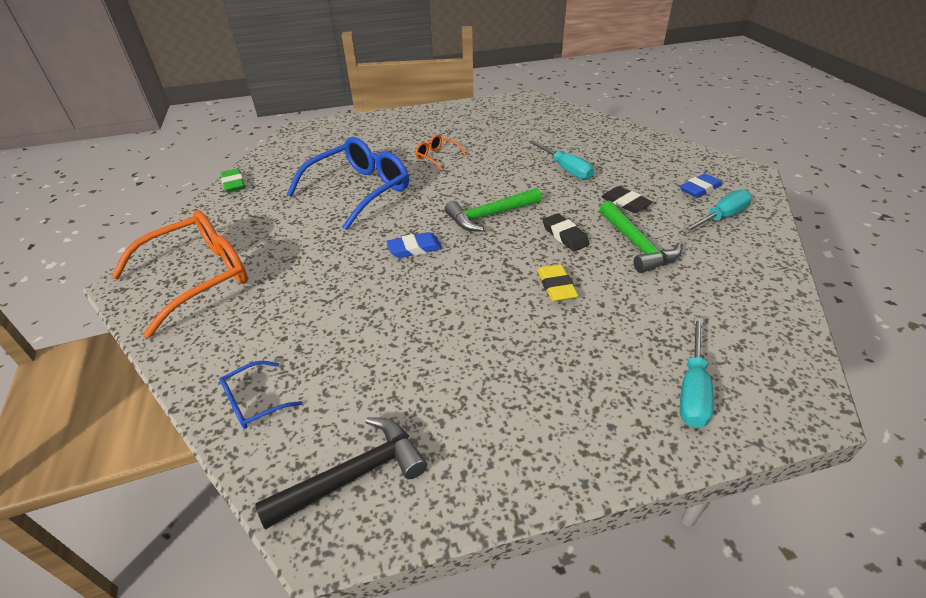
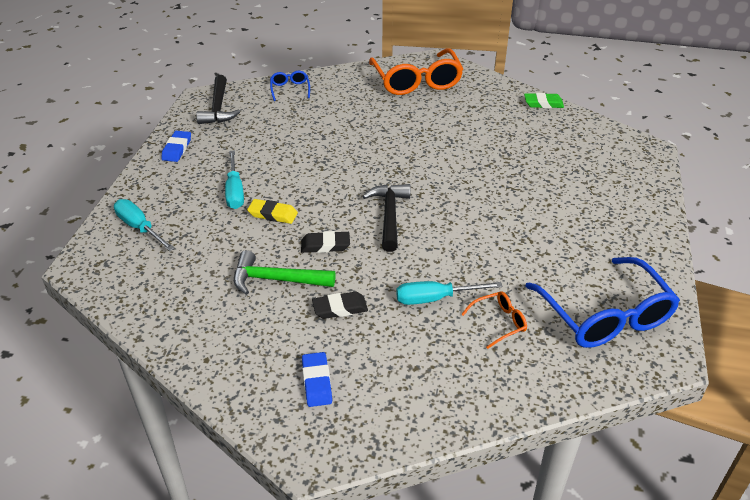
camera: 115 degrees right, 0 degrees up
(360, 190) = (486, 160): blue glasses -> blue glasses (605, 316)
(414, 249) = (375, 166): blue eraser -> blue eraser (177, 149)
(436, 157) = (525, 219): orange glasses -> orange glasses (499, 322)
(490, 215) = (389, 216): green hammer -> black hammer
(720, 217) = (261, 362): turquoise screwdriver -> turquoise screwdriver (235, 191)

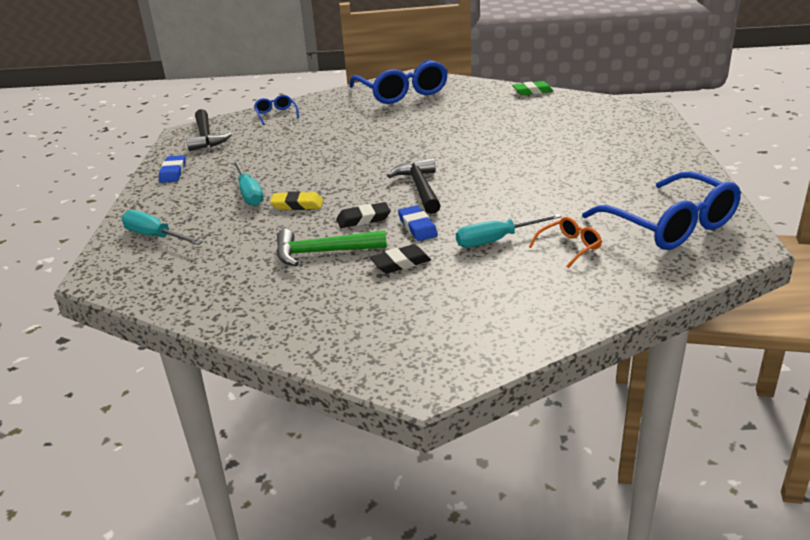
camera: 10 degrees left, 10 degrees down
(316, 382) = (402, 323): blue eraser -> blue eraser (417, 227)
(416, 82) = (402, 93): orange glasses -> blue glasses

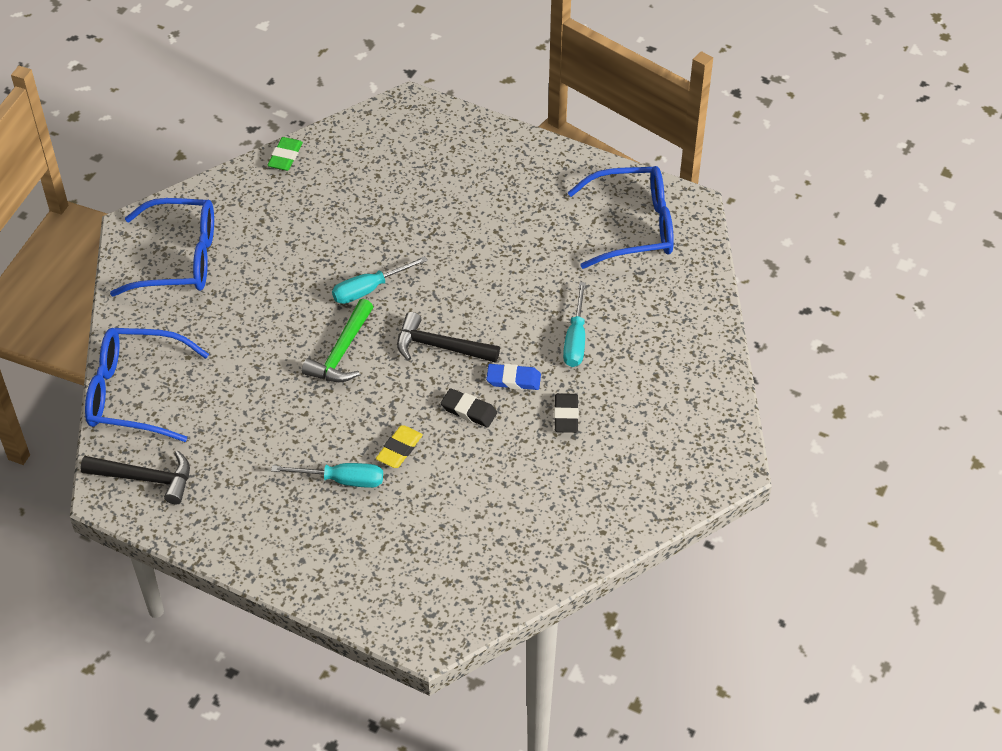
camera: 65 degrees left, 20 degrees up
(155, 236) = (378, 579): turquoise screwdriver -> turquoise screwdriver (369, 289)
(173, 172) = (226, 532): blue eraser -> none
(276, 114) = (134, 393): blue glasses -> blue glasses, size x2.22
(323, 252) = (508, 460): green hammer -> green hammer (341, 352)
(363, 219) = (469, 411): black eraser -> black eraser turned 75 degrees counterclockwise
(569, 247) = (620, 301): orange glasses -> none

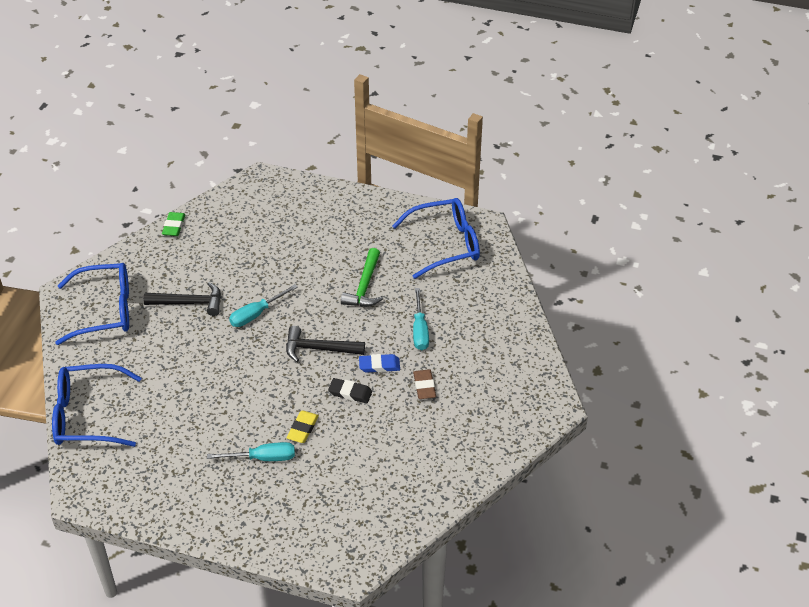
camera: 10 degrees left, 5 degrees down
(145, 479) = (107, 479): black hammer -> black hammer (189, 303)
(341, 352) = (244, 363): green hammer -> green hammer (364, 286)
(566, 415) = (424, 386): black eraser -> brown eraser

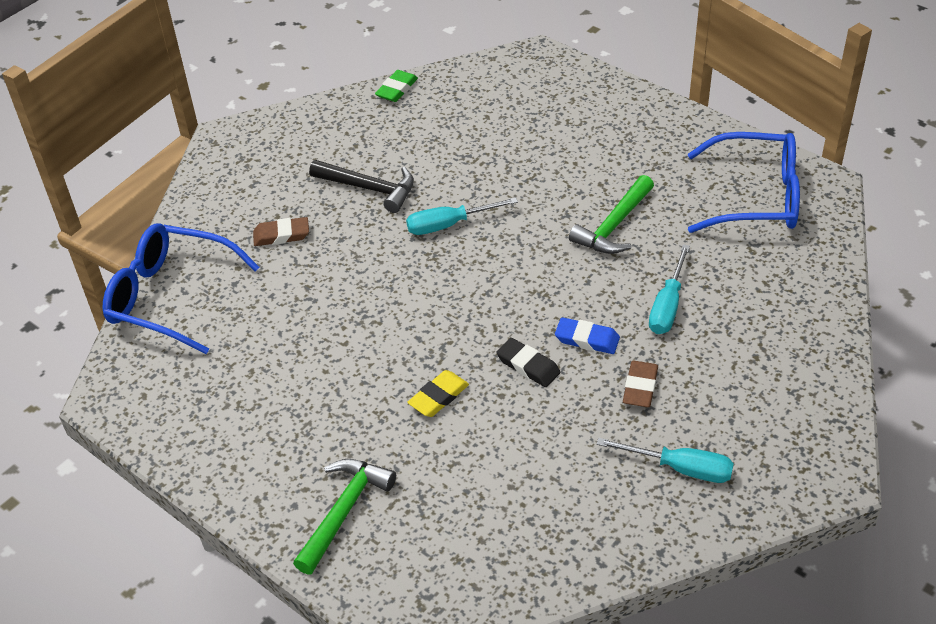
camera: 25 degrees right, 0 degrees up
(105, 310) = (261, 171): blue glasses -> none
(144, 351) = (281, 235): none -> brown eraser
(263, 458) = (365, 421): turquoise screwdriver -> turquoise screwdriver (680, 468)
(277, 517) = (344, 512): none -> green hammer
(319, 349) = (512, 293): black hammer -> none

